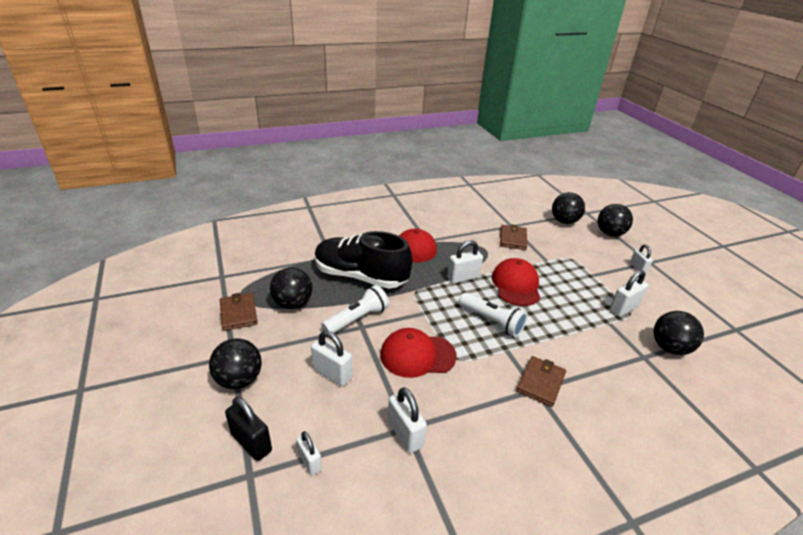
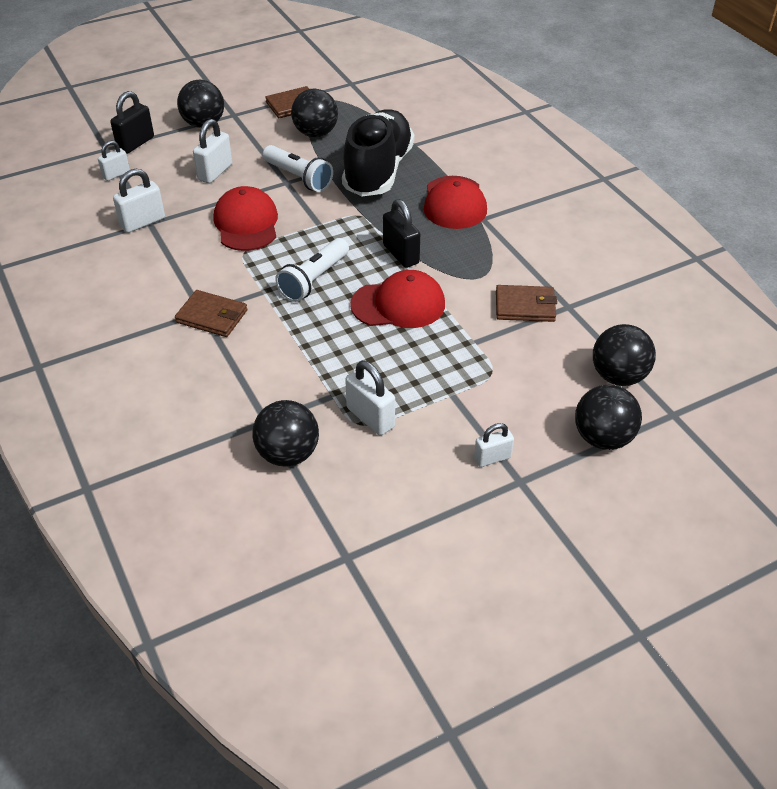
camera: 85 degrees right, 10 degrees up
(463, 278) = (401, 254): white padlock -> black padlock

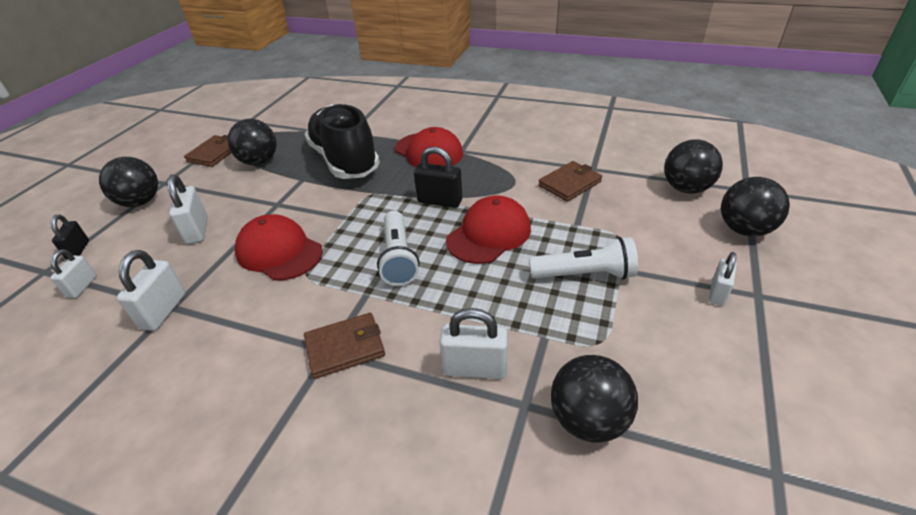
camera: 40 degrees left, 5 degrees down
(136, 143) = (78, 250): black padlock -> black padlock, size x0.65
(298, 178) = (284, 196): white flashlight -> white flashlight (584, 274)
(370, 417) = (598, 331): white padlock -> white padlock (475, 368)

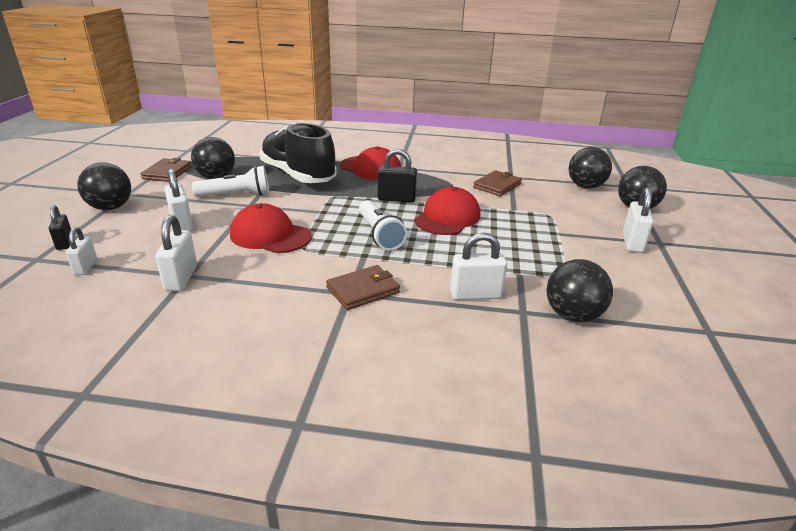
camera: 15 degrees left, 10 degrees down
(584, 274) = (533, 237): white flashlight -> white flashlight (236, 195)
(717, 293) = (632, 243): white padlock -> white padlock, size x1.53

